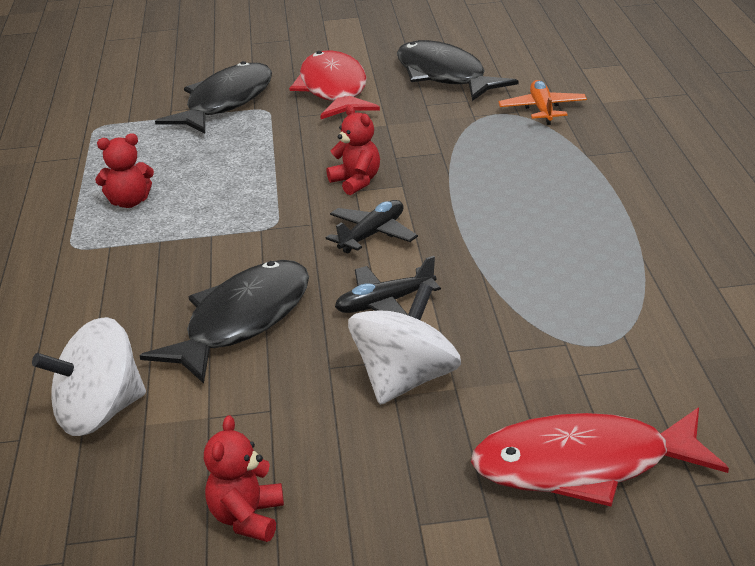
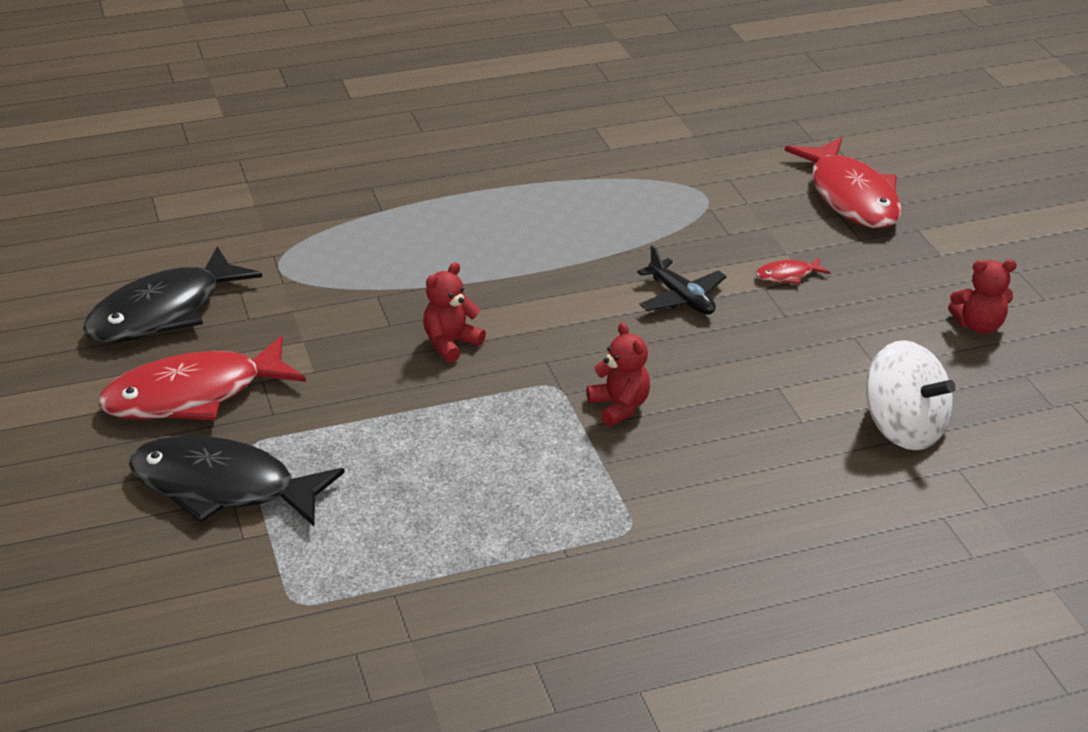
camera: 105 degrees left, 5 degrees up
(129, 202) = (518, 509): red teddy bear -> red teddy bear (619, 407)
(242, 321) = (736, 374): black fish -> none
(372, 235) = (562, 319): black plane -> none
(406, 381) = (787, 275): white spinning top -> red fish
(542, 109) = (271, 239): orange plane -> none

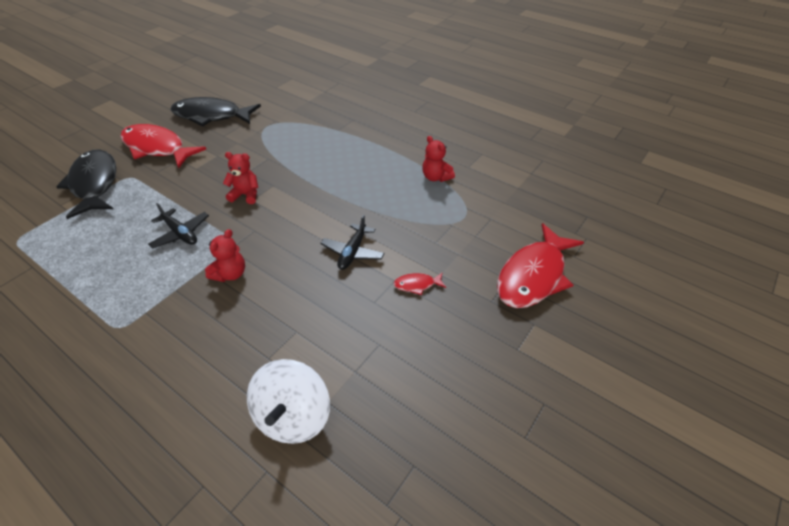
camera: 55 degrees right, 10 degrees up
(477, 428) = (180, 233): none -> black plane
(787, 275) = (417, 285): red fish -> red fish turned 45 degrees counterclockwise
(978, 325) = (451, 409): red teddy bear -> red teddy bear (436, 177)

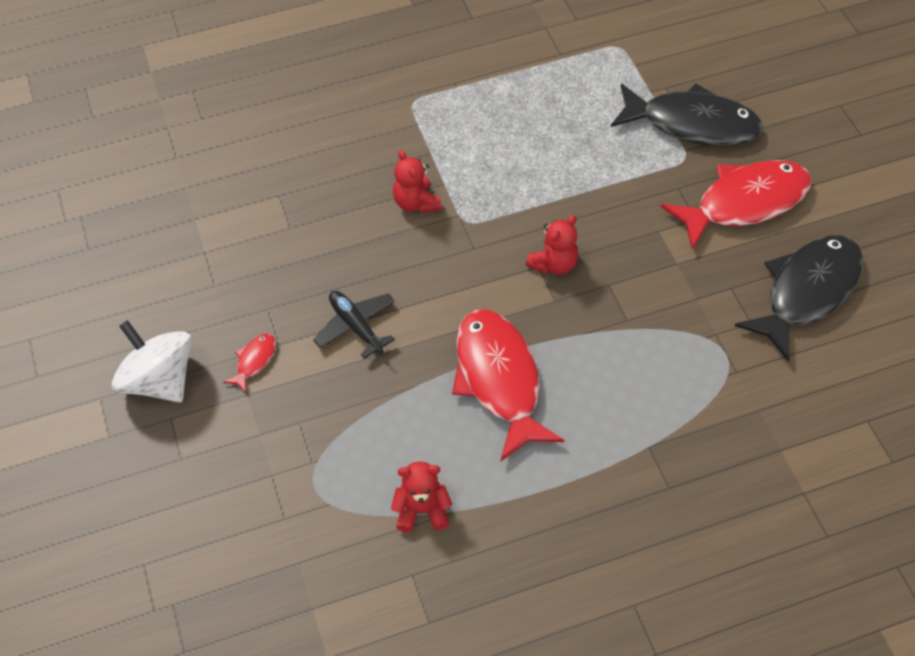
camera: 125 degrees right, 10 degrees up
(180, 233) = (522, 179): black plane -> none
(293, 416) = (204, 190): white spinning top -> white spinning top (160, 380)
(533, 276) = (160, 490): red fish -> red fish (499, 379)

